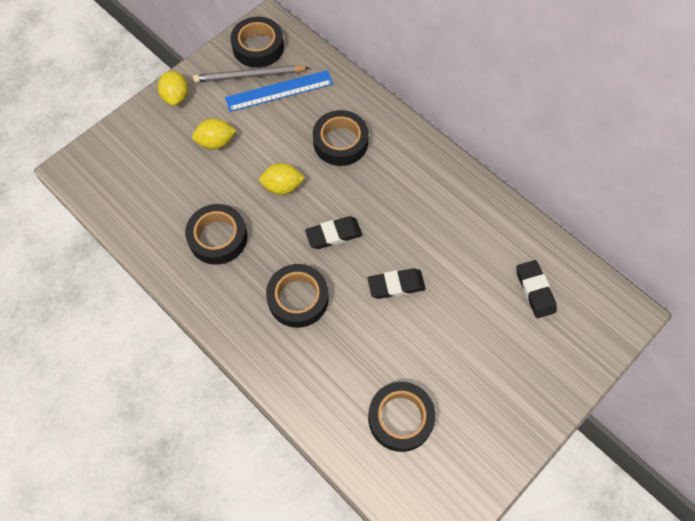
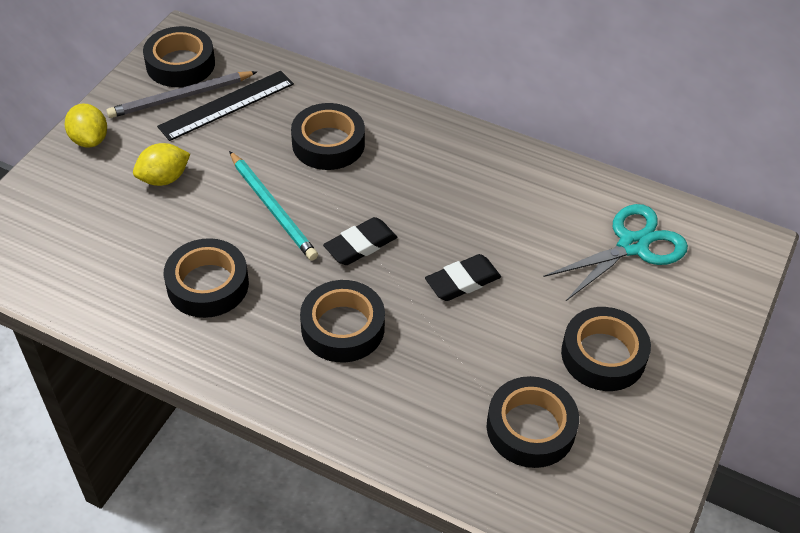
camera: 20 degrees left, 15 degrees down
(279, 91) = (226, 105): blue ruler -> black ruler
(282, 186) = (272, 208): yellow lemon -> turquoise pencil
(476, 376) = (603, 355): none -> black tape
(535, 290) = (633, 245): black eraser -> turquoise scissors

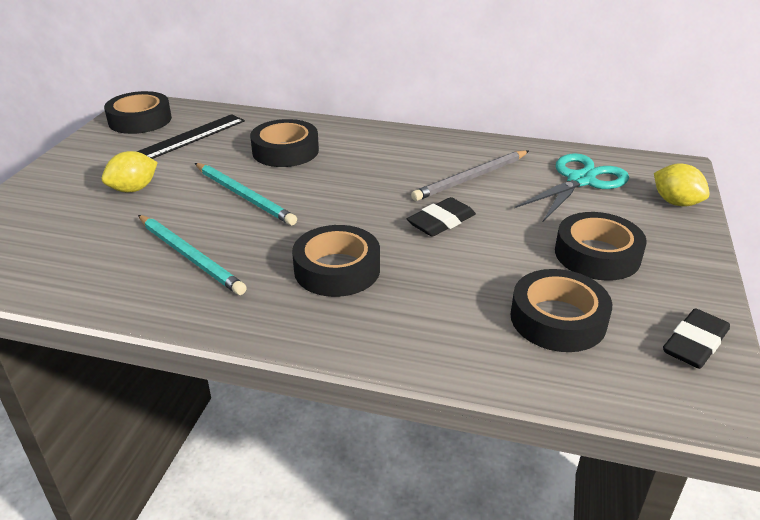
camera: 10 degrees left, 15 degrees down
(90, 140) = (57, 173): yellow lemon -> yellow lemon (675, 202)
(181, 97) = (143, 138): grey pencil -> grey pencil (471, 178)
(208, 284) = (189, 256): black tape -> turquoise pencil
(360, 245) = (335, 210): black eraser -> black eraser (694, 343)

